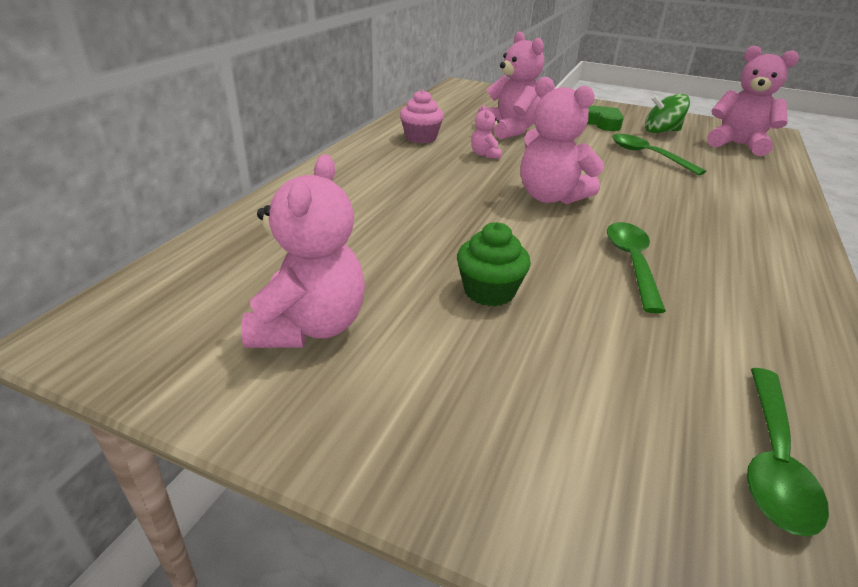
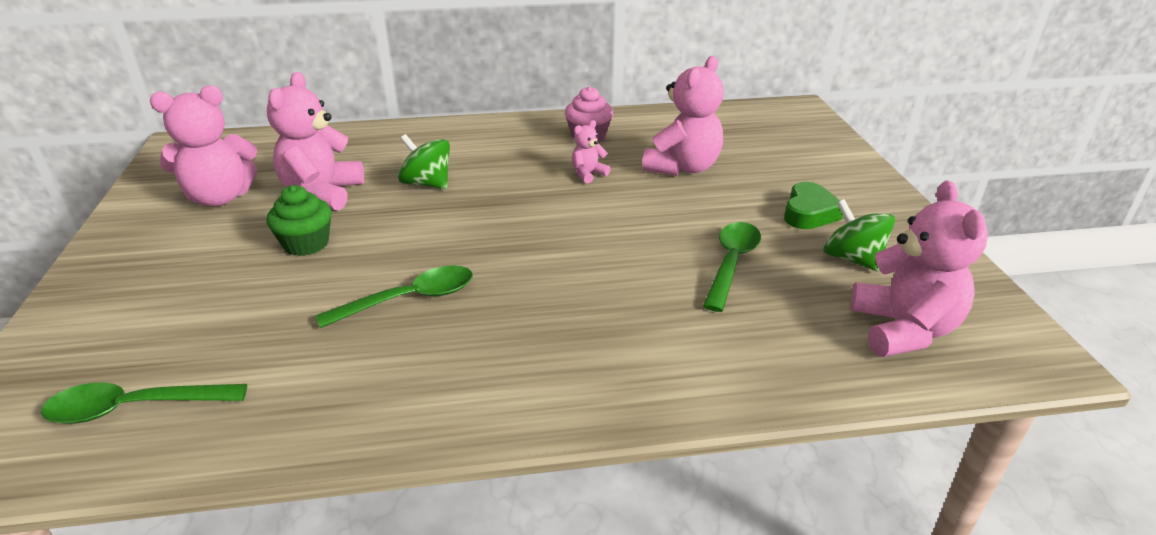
camera: 60 degrees right, 0 degrees up
(427, 210) = (427, 183): none -> green spinning top
(550, 197) = (519, 229): pink teddy bear -> pink teddy bear (322, 193)

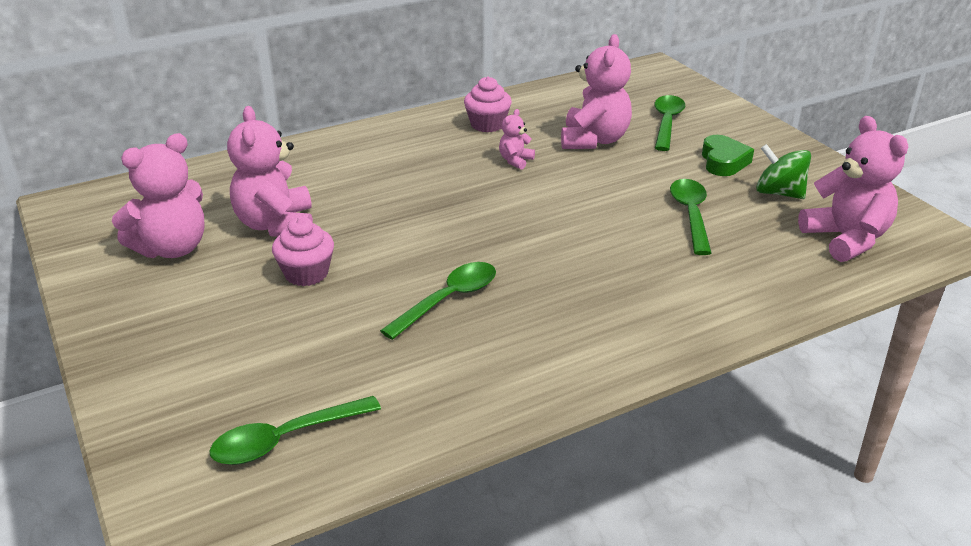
camera: 20 degrees left, 0 degrees up
(306, 244) = (306, 273): green cupcake -> pink cupcake
(427, 183) = (372, 196): green spinning top -> none
(773, 163) = (666, 123): none -> green spoon

